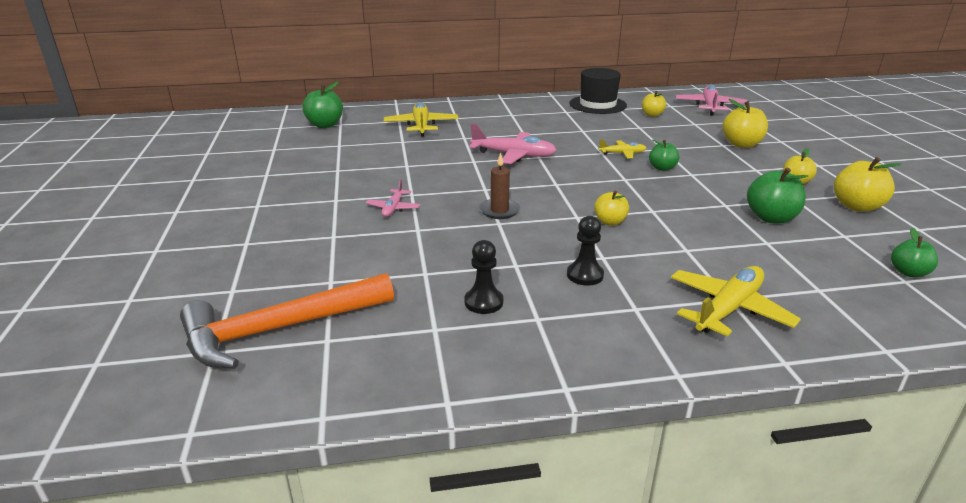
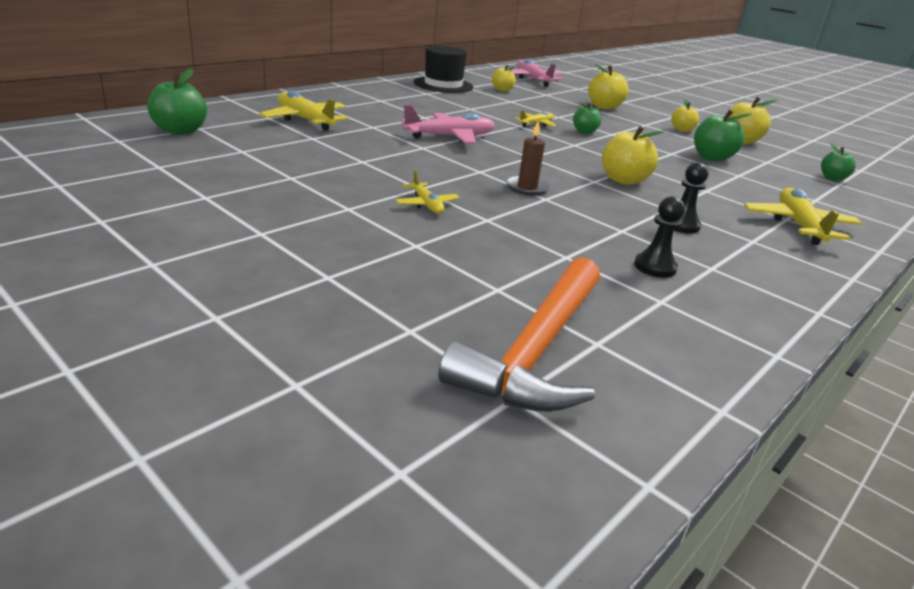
camera: 40 degrees left, 0 degrees up
(393, 208) = (427, 205): pink plane -> yellow plane
(610, 222) = (624, 180): yellow apple -> yellow apple, size x1.59

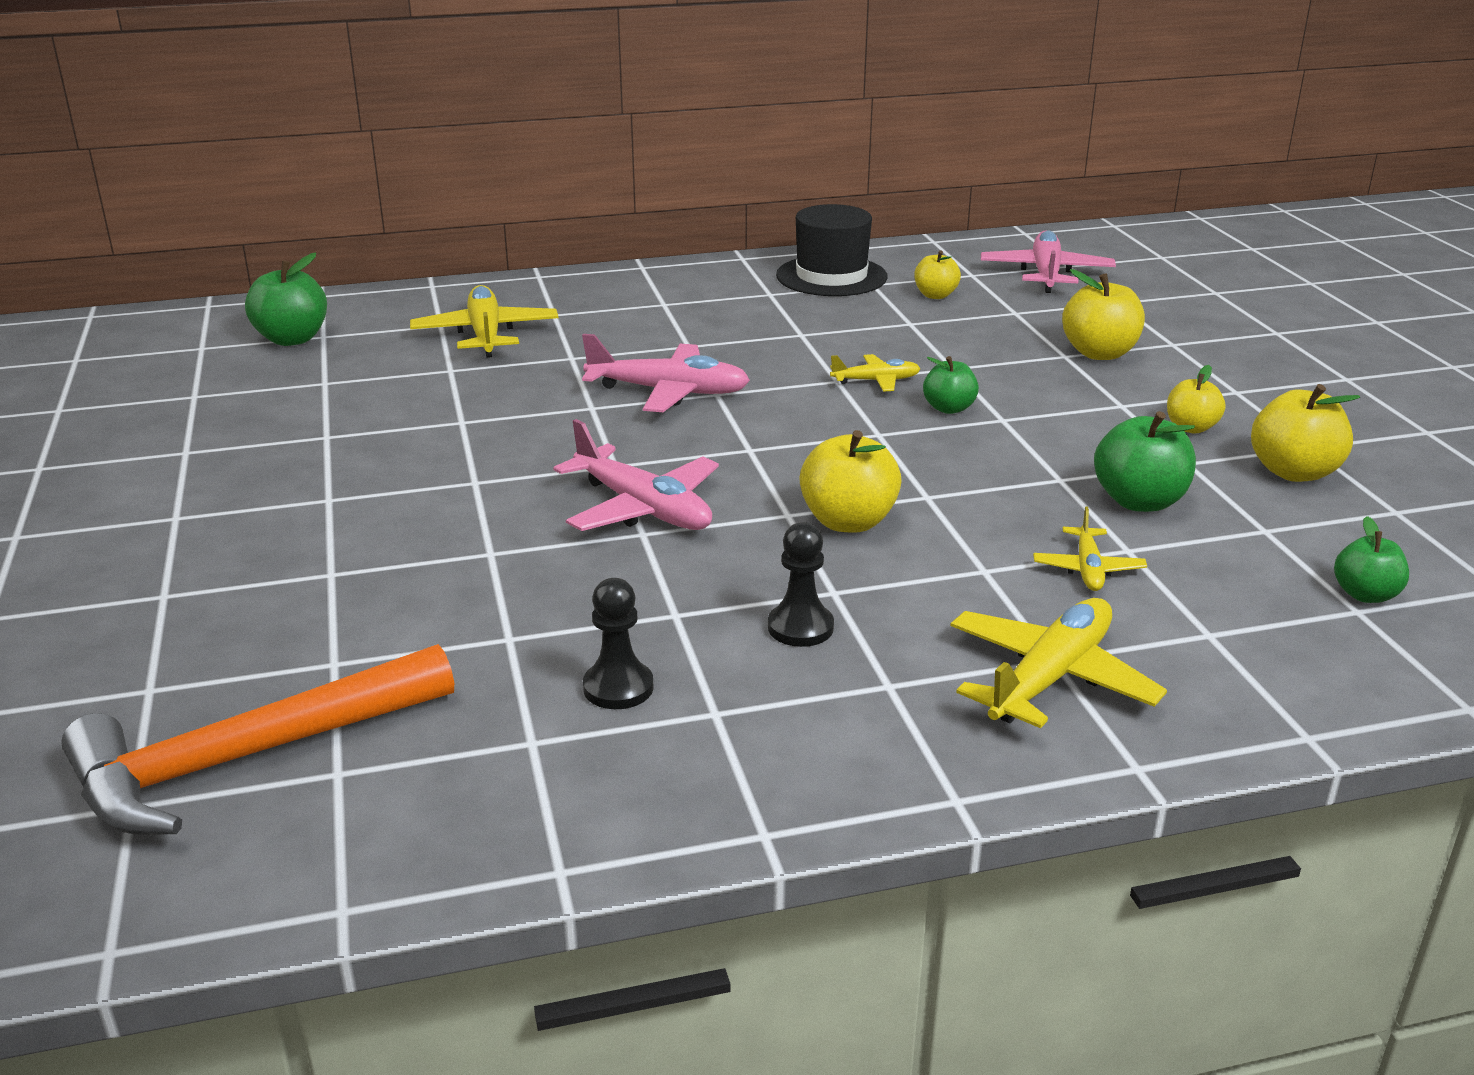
camera: 35 degrees right, 0 degrees up
(427, 205) = (441, 512): yellow plane -> yellow plane (1088, 569)
(527, 188) = (643, 508): brown candle -> pink plane

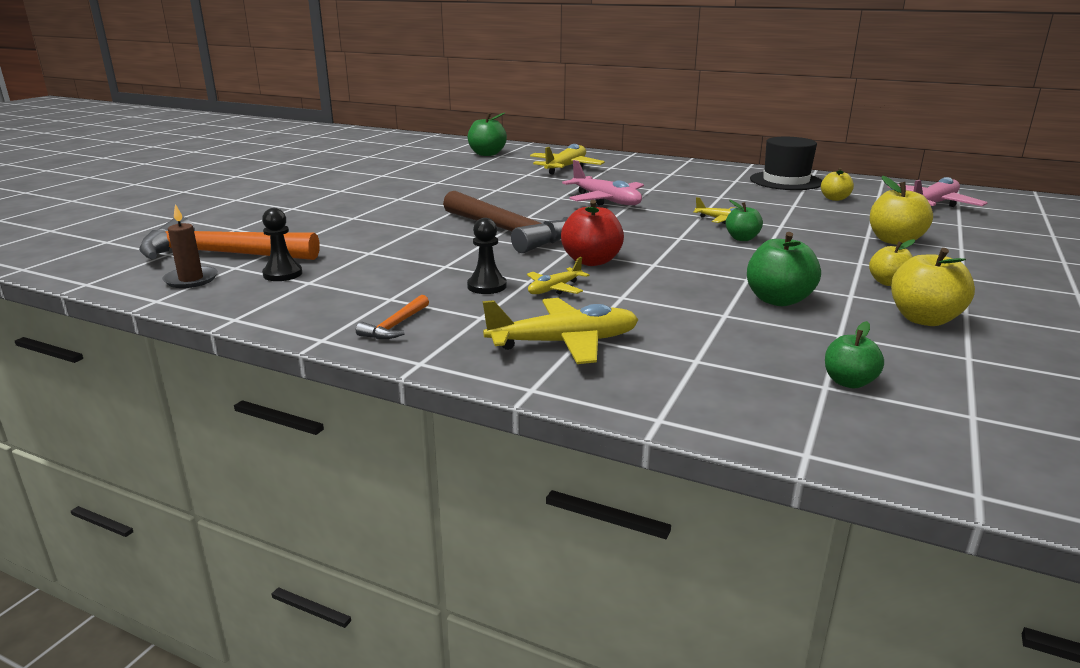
camera: 40 degrees right, 5 degrees down
(312, 837) = (191, 280): none -> brown candle
(618, 688) = (373, 279): black pawn -> black pawn (282, 274)
(643, 508) = (508, 232): pink plane -> brown hammer
(814, 757) = (395, 326): none -> orange hammer
(848, 522) = (591, 261): yellow apple -> red apple
(1088, 569) = (682, 314): yellow plane -> yellow plane (554, 289)

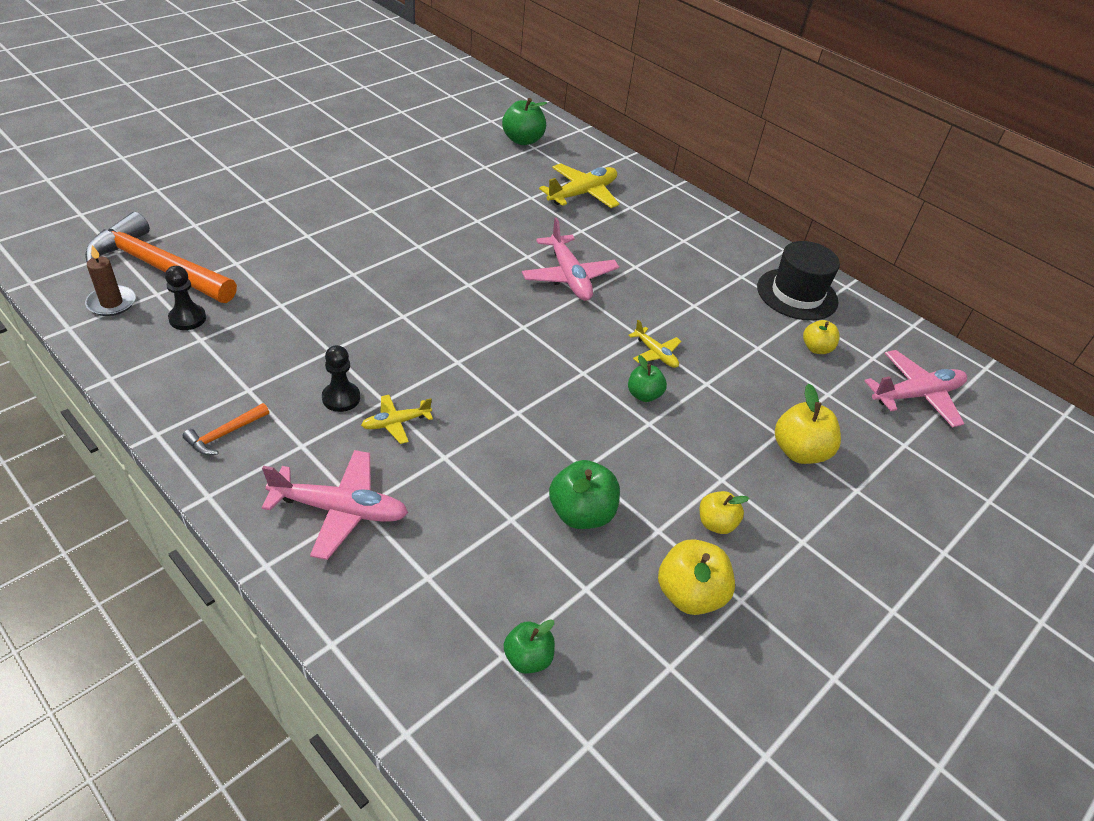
camera: 15 degrees right, 20 degrees up
(508, 232) = (428, 308): brown hammer -> none
(564, 343) = (340, 510): yellow plane -> pink plane
(591, 261) = (465, 387): red apple -> none

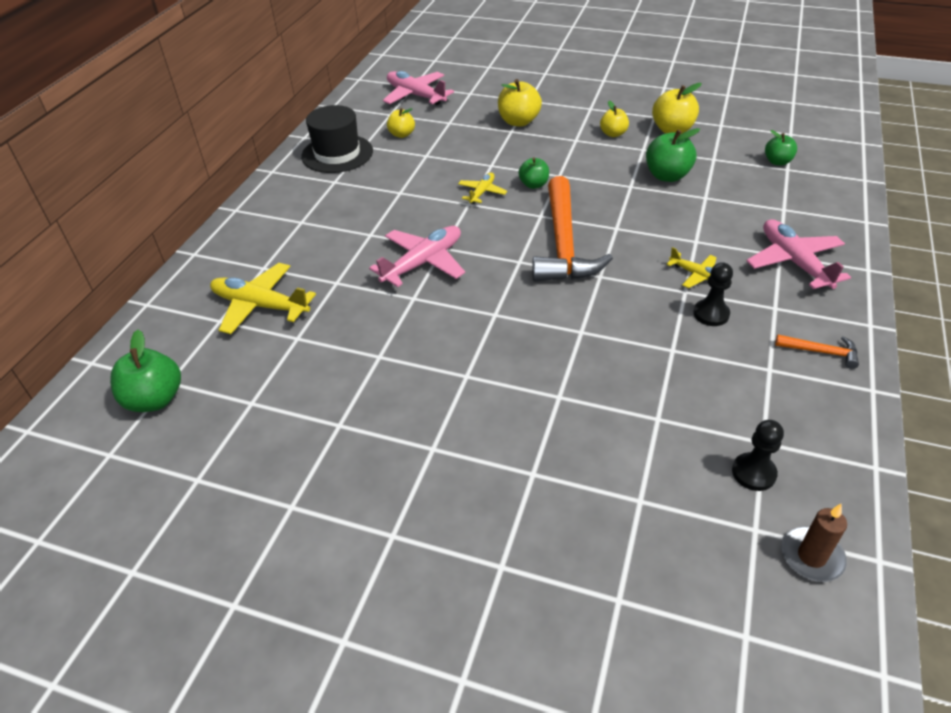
camera: 110 degrees left, 0 degrees up
(157, 267) = (722, 567): orange hammer -> orange hammer (563, 244)

